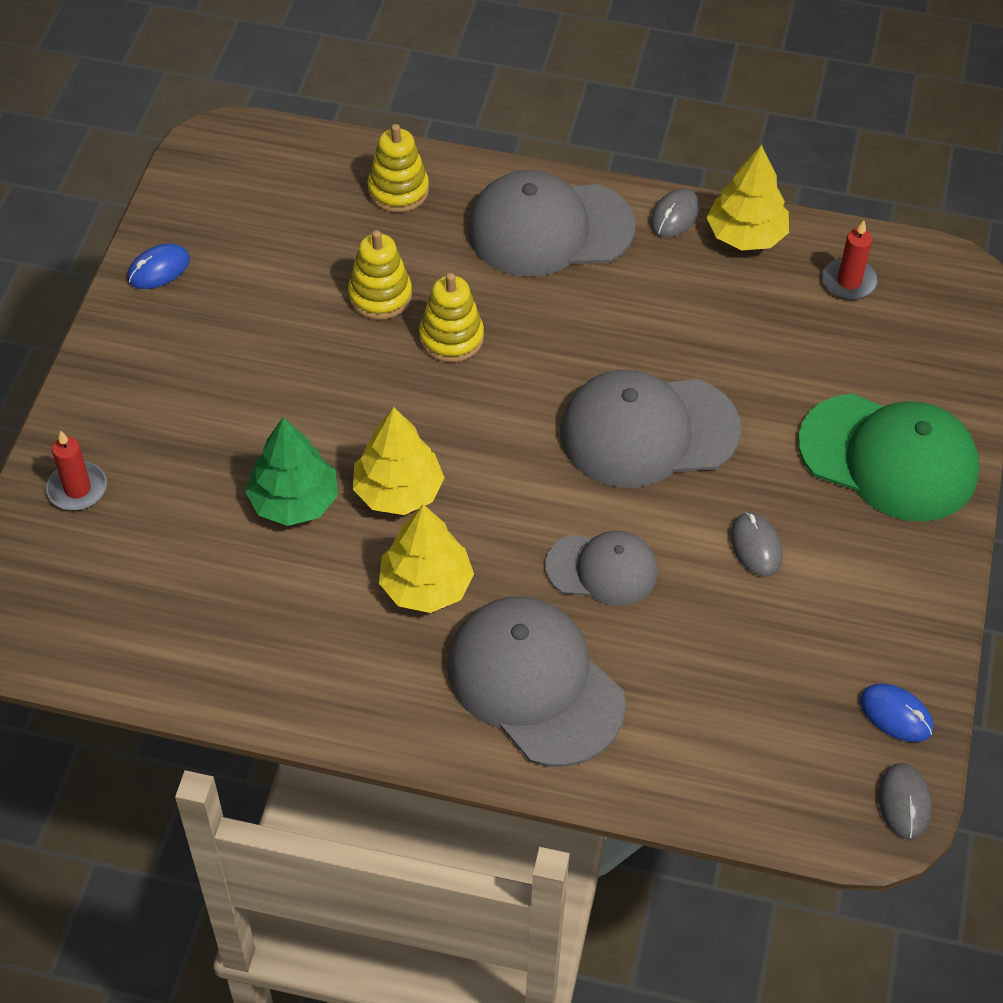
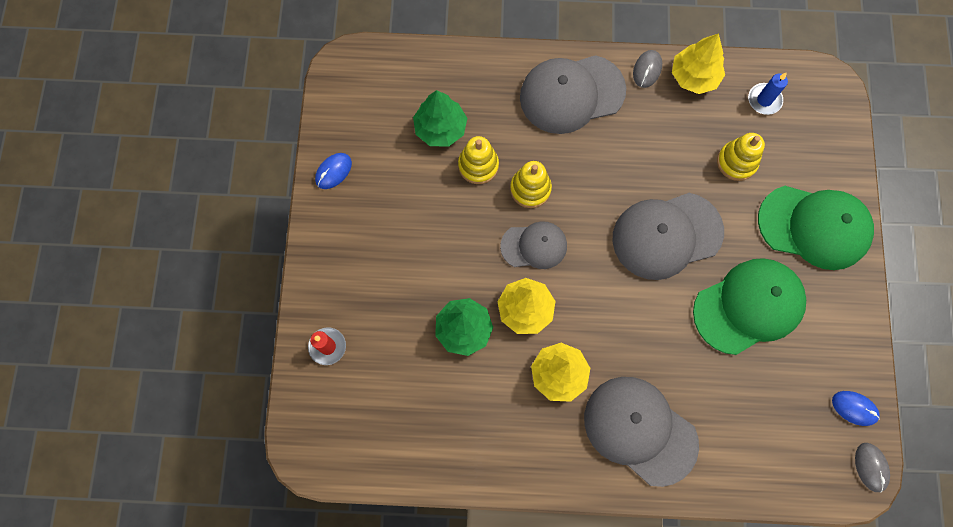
camera: 10 degrees left, 20 degrees up
(337, 241) = (440, 128): none -> green tree
(398, 190) = (469, 82): yellow stacking toy -> yellow stacking toy (736, 162)
(602, 569) = (661, 341): grey cap -> grey cap (534, 246)
(756, 546) = (748, 306): grey mouse -> green cap
(849, 281) = (764, 100): red candle -> blue candle

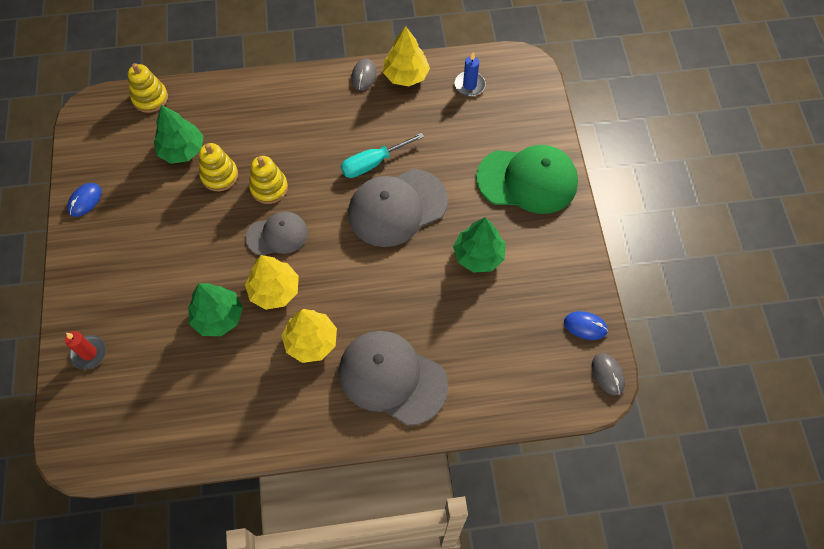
camera: 10 degrees left, 10 degrees down
(571, 94) = (298, 105): grey cap -> none
(646, 178) = (373, 163): none -> turquoise screwdriver
(736, 162) = (452, 138): yellow stacking toy -> yellow stacking toy (150, 98)
(748, 306) = (478, 255): green cap -> green tree

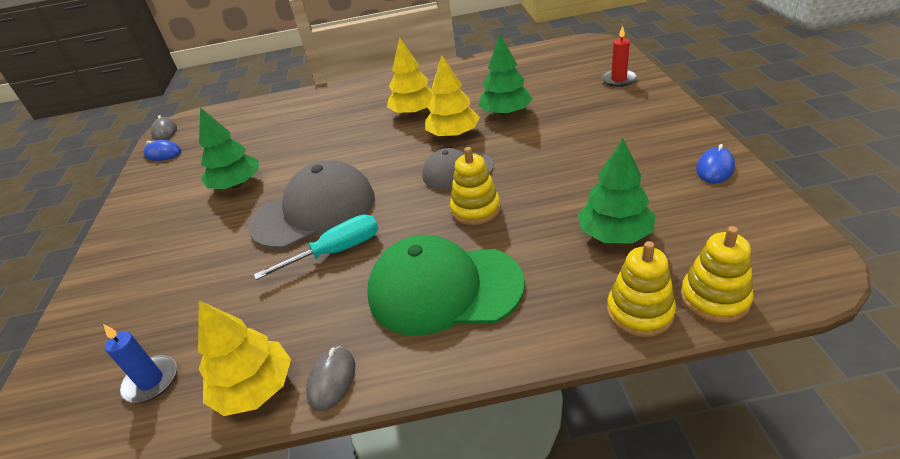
camera: 175 degrees left, 25 degrees down
(219, 175) = (546, 213): yellow stacking toy -> yellow stacking toy (640, 312)
(392, 378) = (344, 106): grey cap -> none
(527, 180) = (142, 257): green cap -> green cap (444, 288)

